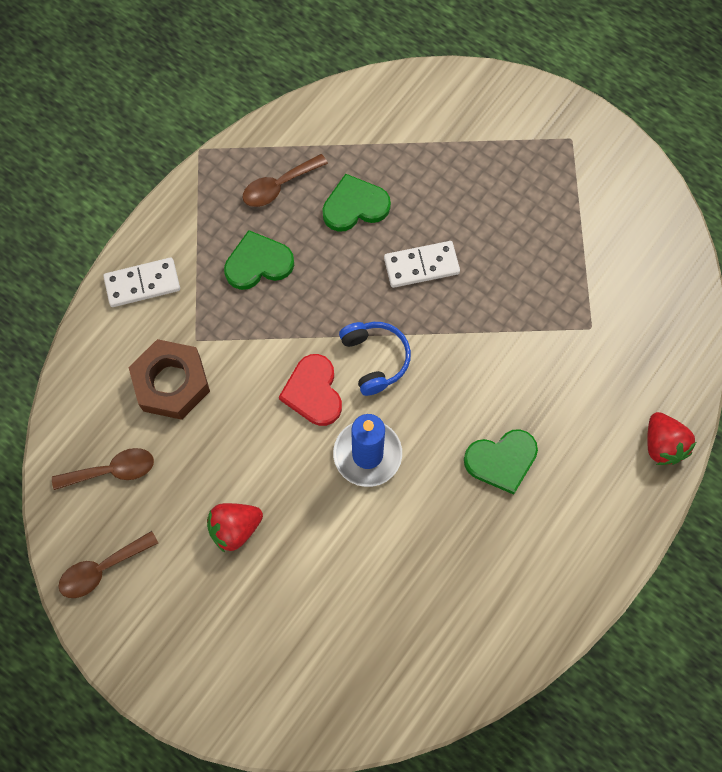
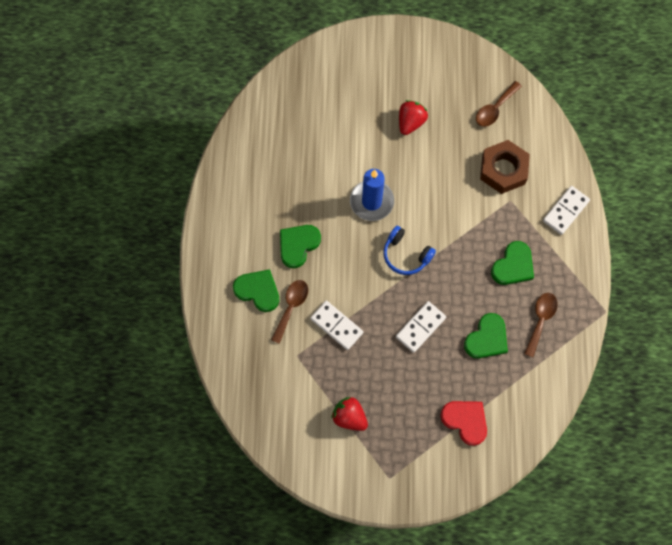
camera: 145 degrees right, 0 degrees up
(102, 569) = (459, 63): brown spoon -> brown spoon (291, 307)
(313, 392) = (425, 215): red heart -> red heart (465, 421)
(520, 331) = (336, 326): none -> white domino
(590, 436) = (258, 291): none -> green heart
(662, 445) = (215, 312): red strawberry -> red strawberry (349, 417)

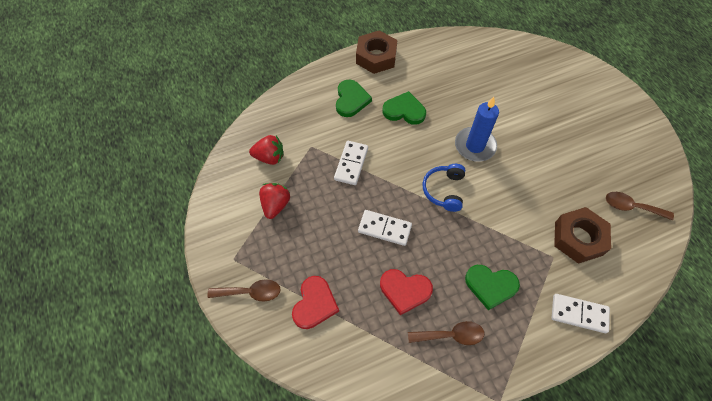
camera: 65 degrees right, 10 degrees down
(213, 239) = (376, 57): none -> brown nut
(291, 307) = (350, 126): brown spoon -> brown spoon (250, 292)
(411, 122) = (566, 146): red strawberry -> red strawberry (269, 157)
(487, 338) = (405, 291): green heart -> red heart

